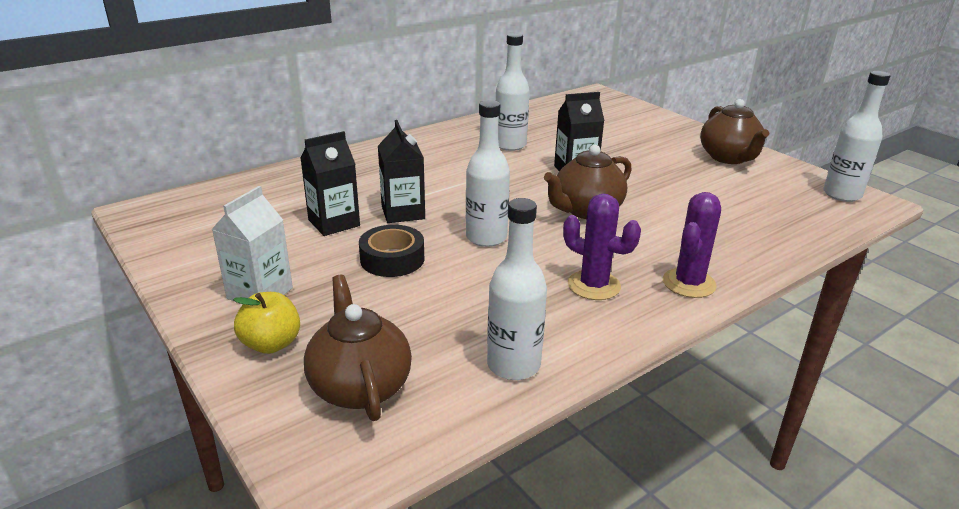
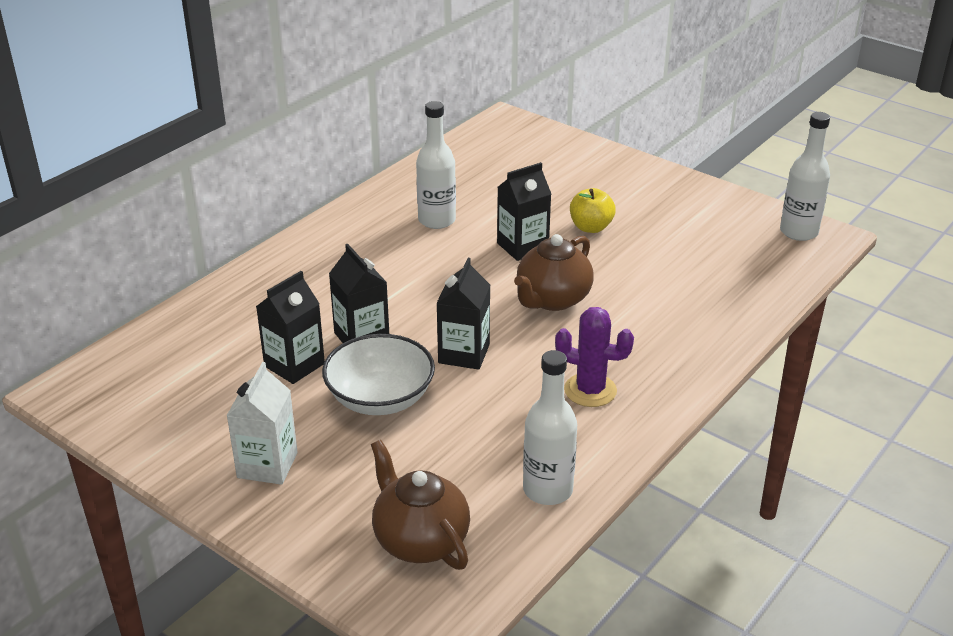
camera: 15 degrees left, 5 degrees up
(271, 344) = (313, 516): yellow apple -> yellow apple (591, 227)
(392, 259) = (380, 398): black tape -> white bowl
(486, 238) = (464, 353): white bottle -> black carton
(689, 283) = (677, 370): purple cactus -> none
(729, 158) = (678, 199): brown teapot -> none

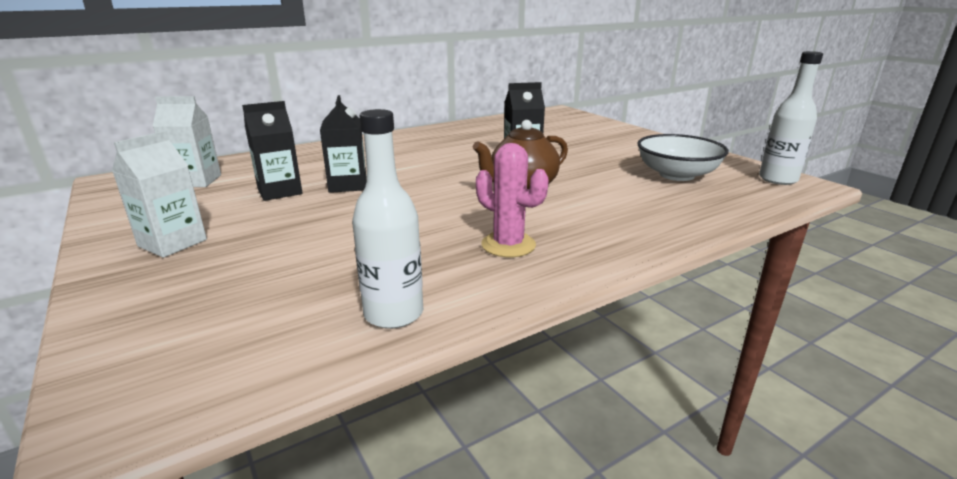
camera: 20 degrees right, 10 degrees down
(173, 369) = (196, 181): none -> white carton
(380, 398) = (317, 219): white bowl -> white bowl (676, 175)
(420, 540) = (216, 328): brown teapot -> none
(437, 220) = (469, 141): white bottle -> none
(464, 353) = (417, 205): black carton -> none
(590, 390) = (508, 245): purple cactus -> pink cactus
(591, 227) = (585, 157): yellow apple -> none

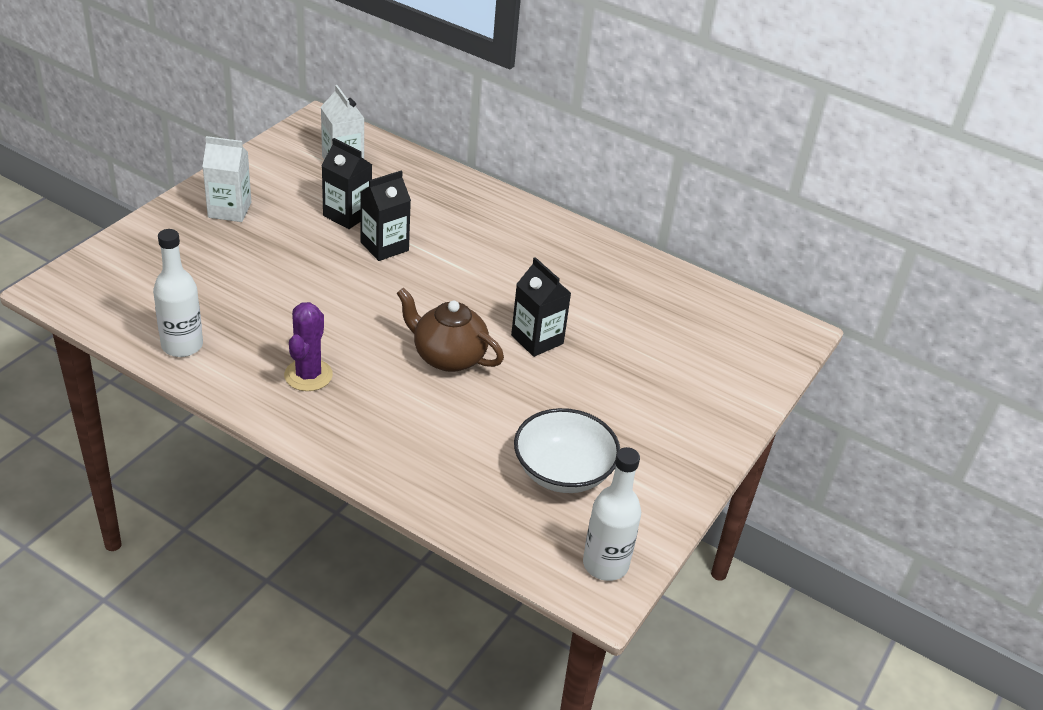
camera: 60 degrees right, 15 degrees up
(508, 245) = (308, 375): pink cactus -> purple cactus

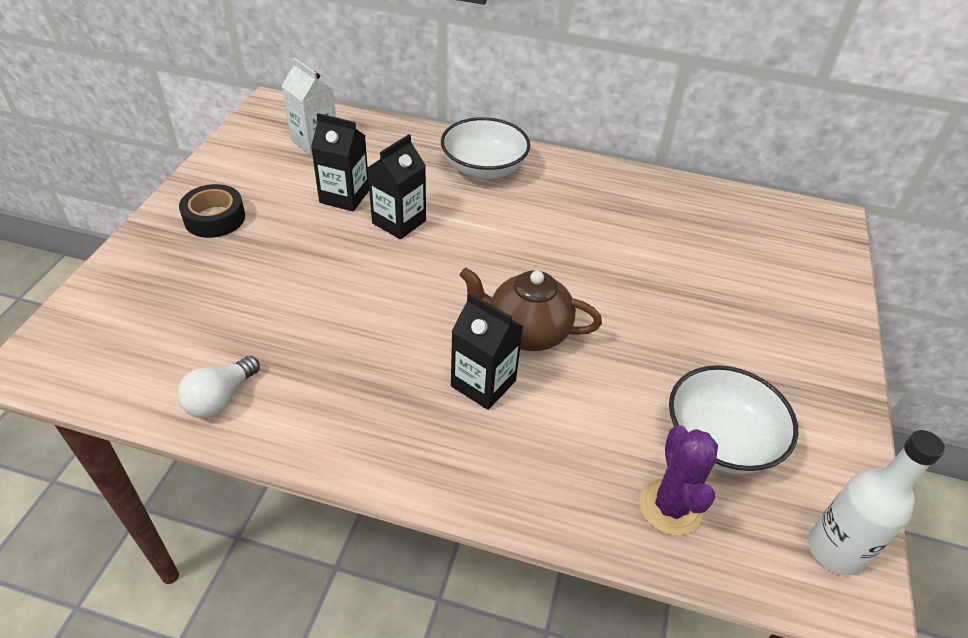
camera: 15 degrees left, 5 degrees up
(182, 345) = (220, 398): white bottle -> white light bulb
(229, 210) = (214, 218): white carton -> black tape
(308, 375) = (386, 397): purple cactus -> purple cactus (670, 507)
(486, 217) = (484, 168): none -> white bowl
(537, 339) = (604, 288): black carton -> black carton (483, 383)

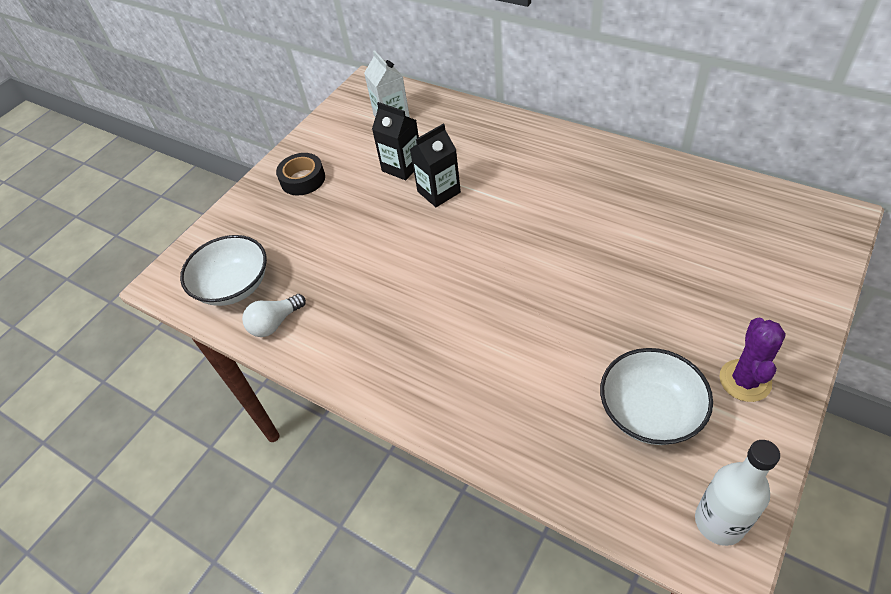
camera: 25 degrees right, 5 degrees up
(483, 383) = (466, 336): black carton -> none
(484, 168) = (522, 147): white bowl -> white bowl (234, 286)
(526, 332) = (514, 297): brown teapot -> none
(670, 507) = (586, 460): purple cactus -> purple cactus (745, 380)

